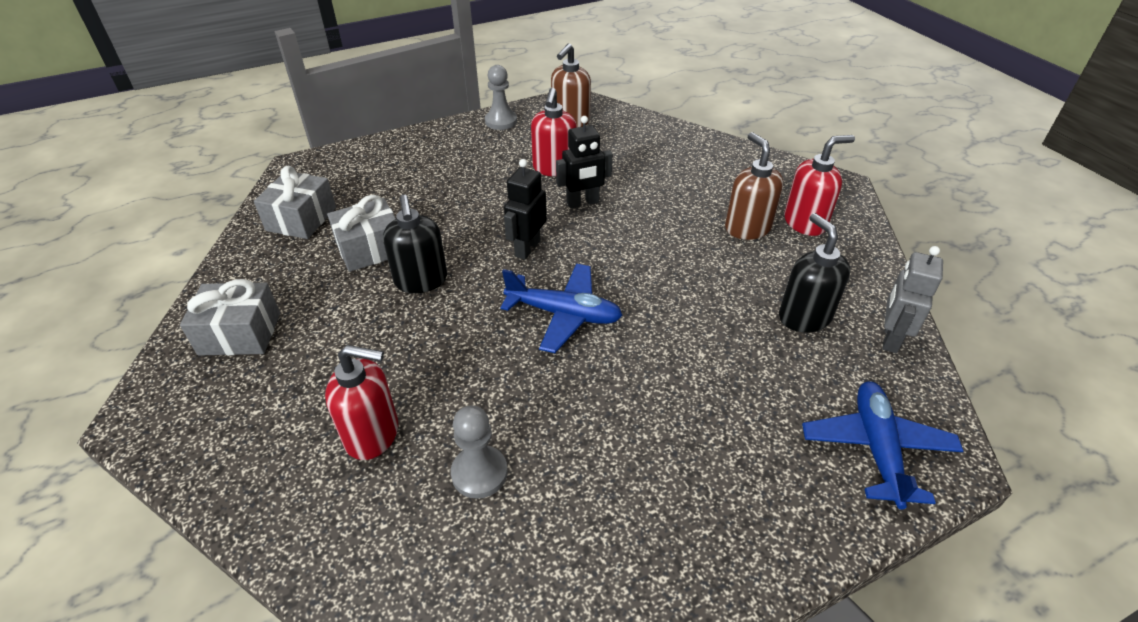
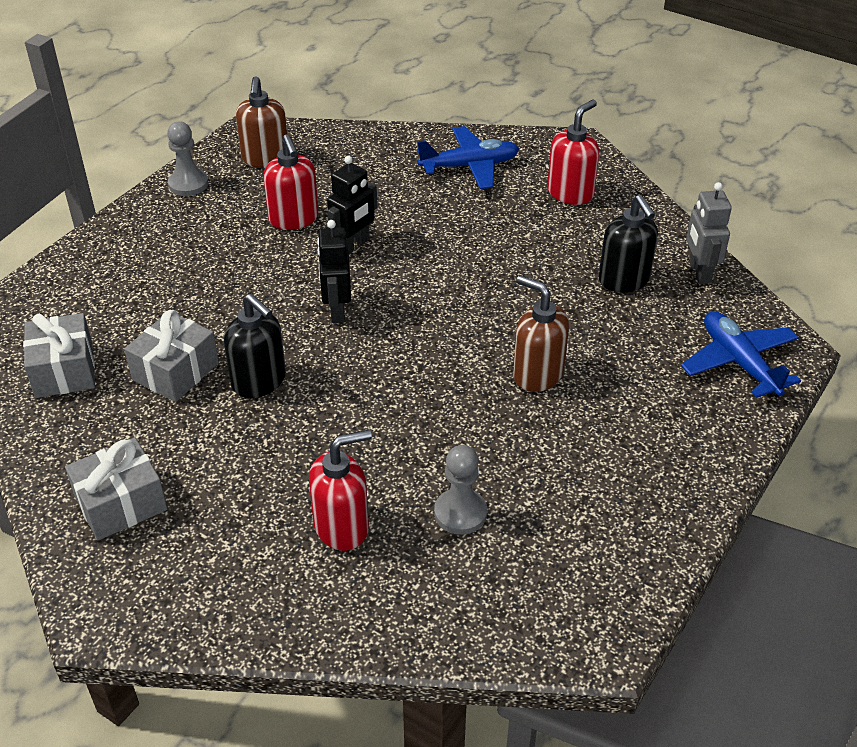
camera: 30 degrees left, 0 degrees up
(564, 314) = (423, 358): blue plane -> blue plane (469, 166)
(747, 228) = (524, 216): brown soap dispenser -> brown soap dispenser (537, 374)
(804, 317) = (624, 280): black soap dispenser -> black soap dispenser turned 150 degrees counterclockwise

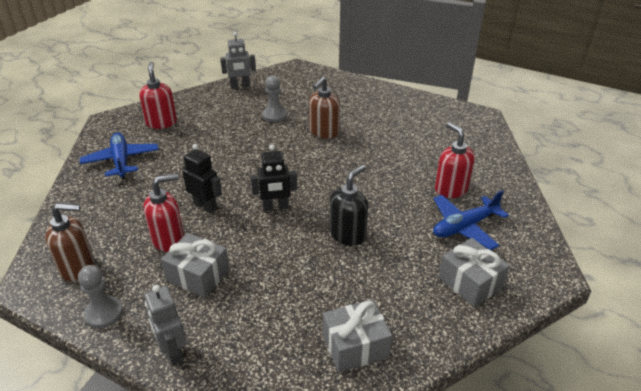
camera: 95 degrees left, 5 degrees down
(118, 233) = (172, 351): none -> grey robot
(175, 371) = (345, 278): grey gift -> grey gift (198, 275)
(460, 513) = (427, 152): grey pawn -> grey pawn (274, 115)
(570, 193) = (161, 122): red soap dispenser -> red soap dispenser turned 45 degrees clockwise
(624, 280) = (246, 106): black soap dispenser -> none
(739, 363) = (307, 79): blue plane -> blue plane (464, 227)

